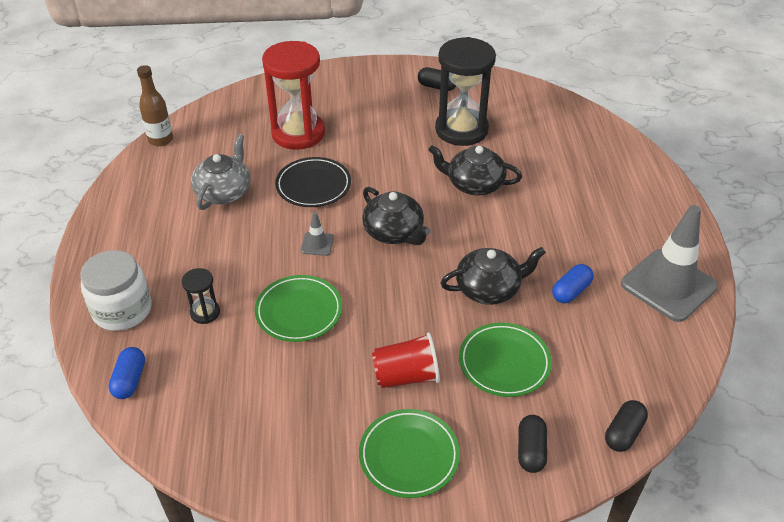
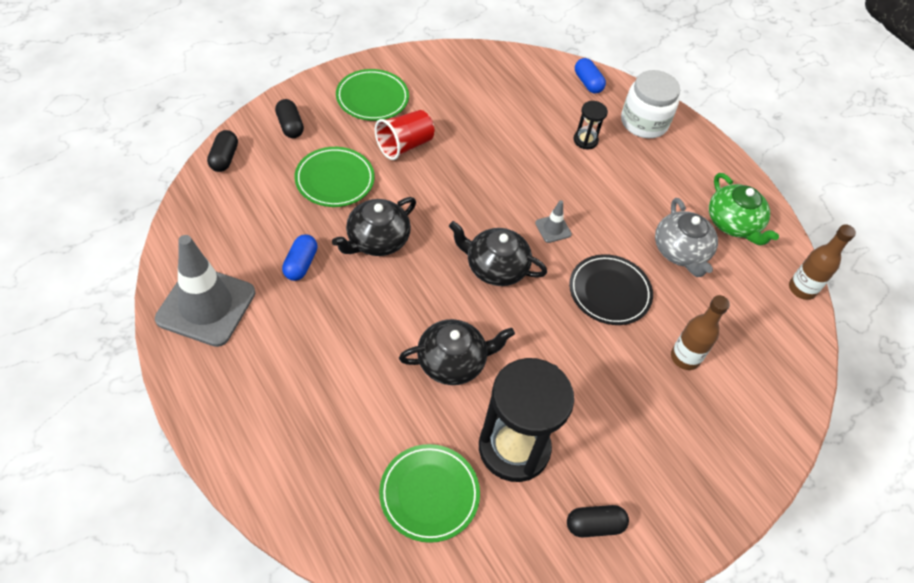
camera: 145 degrees right, 10 degrees up
(153, 196) = (733, 223): none -> green teapot
(298, 133) = (685, 358): red hourglass -> brown bottle
(299, 311) = (518, 165): green plate -> green plate (429, 494)

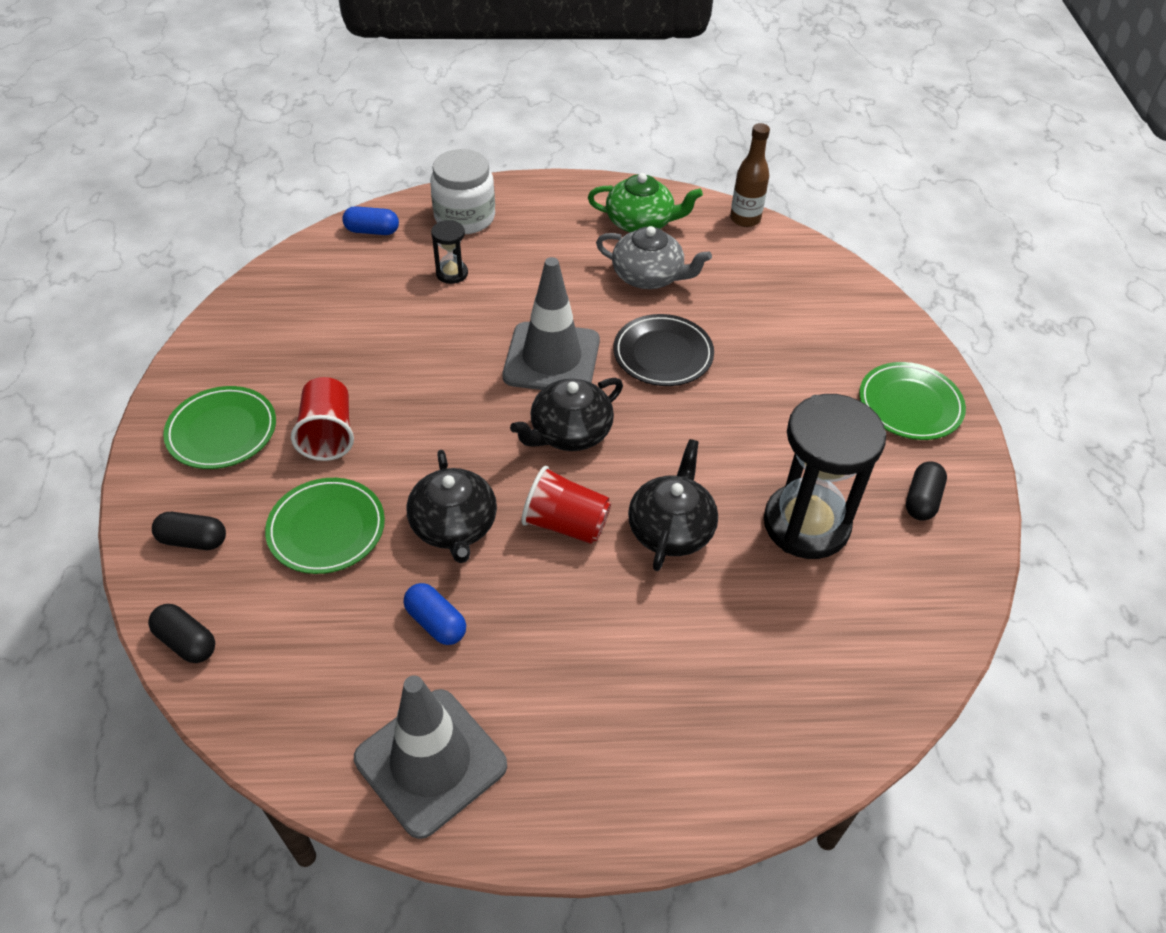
camera: 55 degrees left, 5 degrees down
(417, 298) = (565, 524): none -> red cup
(429, 494) = (826, 626): green plate -> green plate (910, 405)
(553, 228) = (551, 358): grey traffic cone -> grey traffic cone, size x2.35
(685, 358) = (773, 338): brown bottle -> none

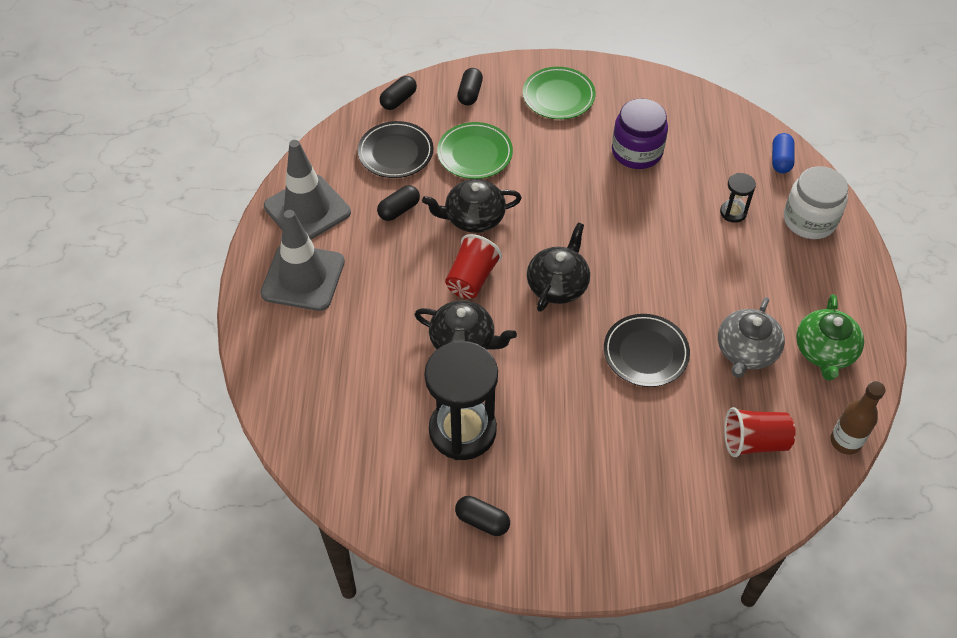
camera: 95 degrees right, 5 degrees up
(311, 636) = (395, 153): none -> black plate
(328, 434) = (556, 149): red cup -> red cup (754, 442)
(344, 352) = (637, 151): none -> purple jar
(436, 622) = (399, 210): blue capsule -> black capsule
(551, 358) = (636, 276): grey traffic cone -> grey traffic cone (303, 277)
(569, 432) = (558, 284): black teapot -> black teapot turned 60 degrees clockwise
(910, 405) = (590, 538): green plate -> none

